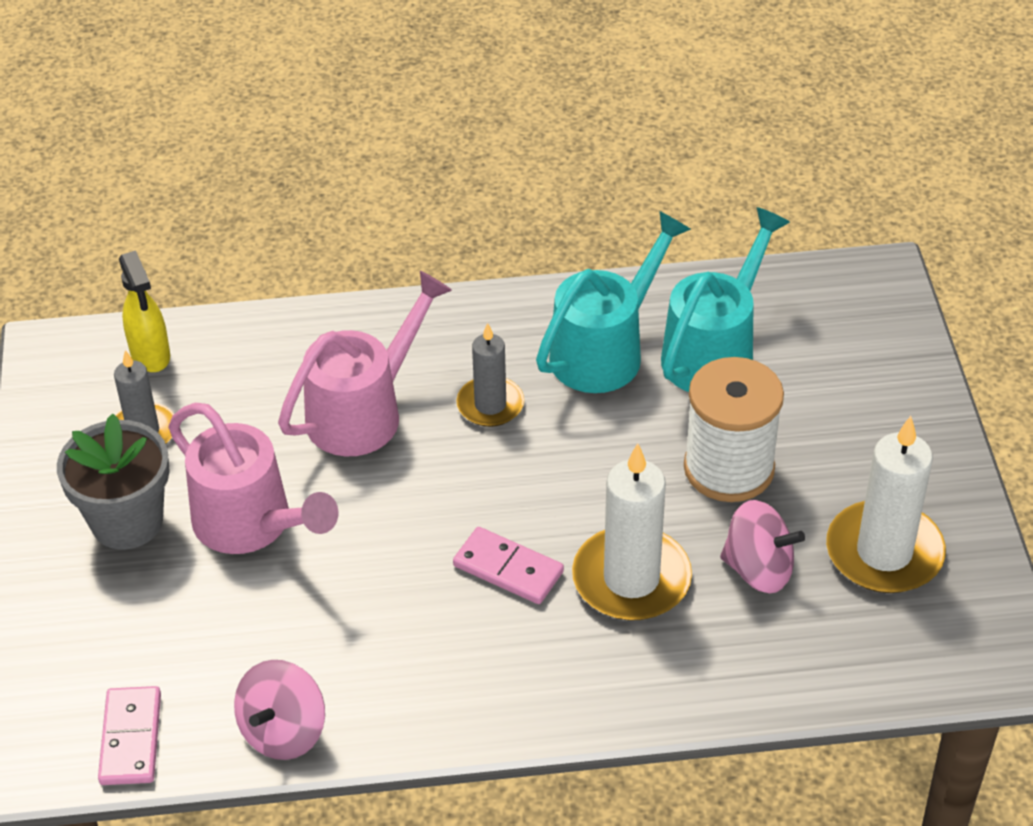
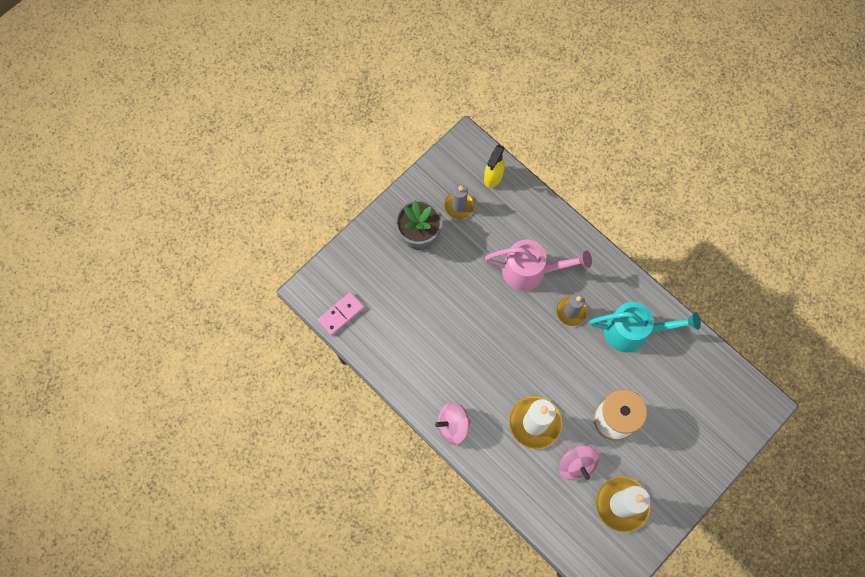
camera: 50 degrees right, 25 degrees up
(252, 525) = (451, 277): pink watering can -> none
(283, 731) = (381, 359): pink spinning top -> pink spinning top (453, 425)
(508, 569) = (504, 377): pink domino -> none
(715, 351) = (668, 372): turquoise watering can -> none

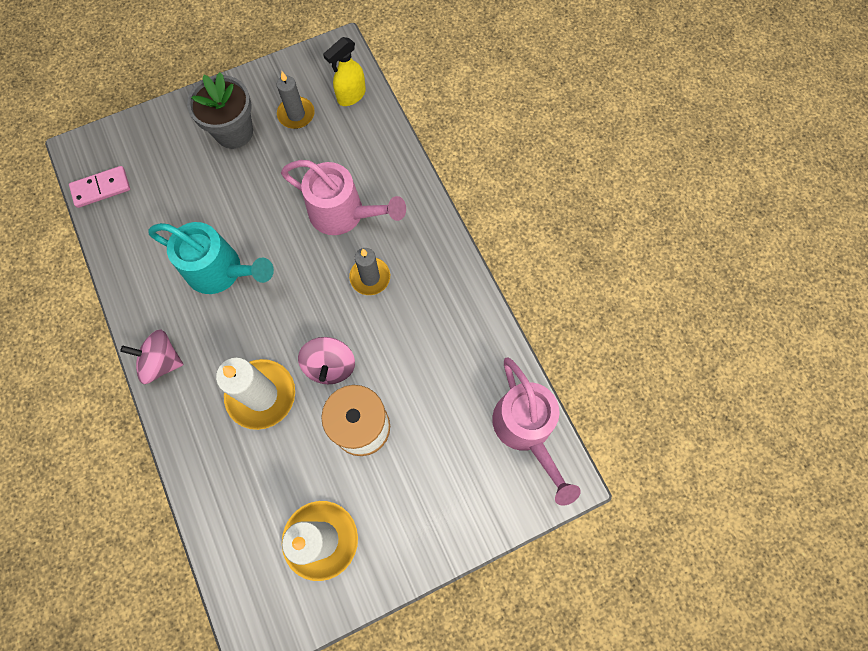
camera: 20 degrees right, 0 degrees up
(576, 464) = (287, 466): pink spinning top -> pink spinning top (330, 366)
(633, 331) = (435, 327): turquoise watering can -> turquoise watering can (221, 271)
(725, 381) = (526, 430): none -> pink watering can

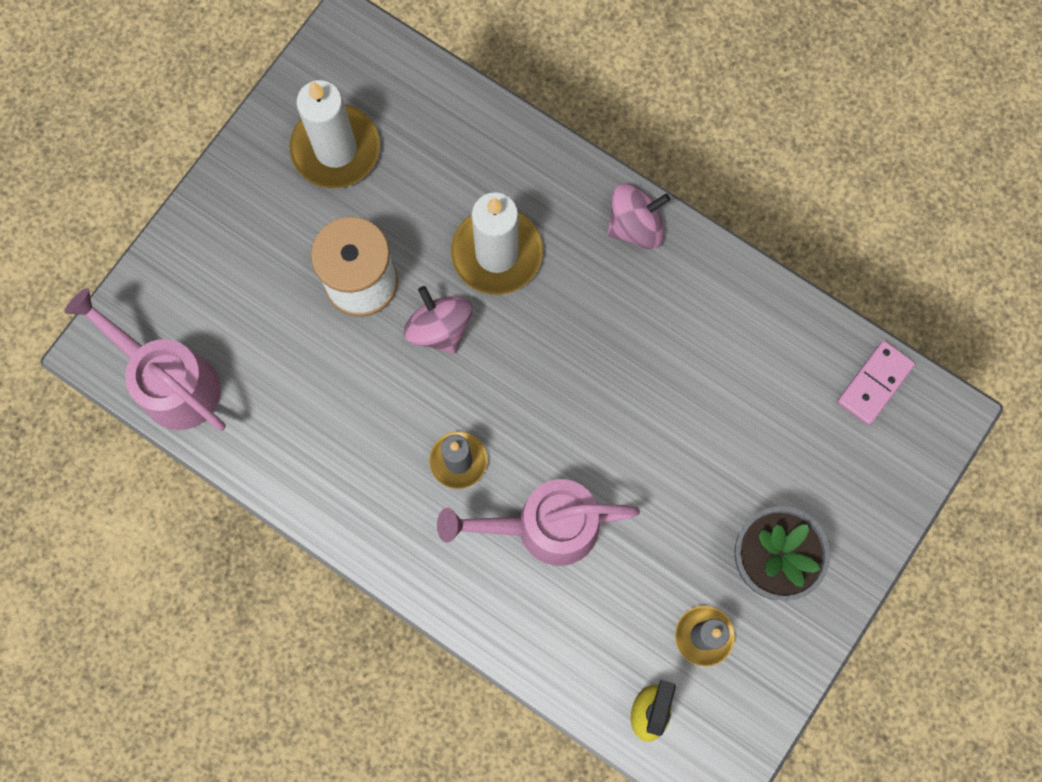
camera: 150 degrees right, 5 degrees up
(221, 271) = (645, 365): turquoise watering can -> none

